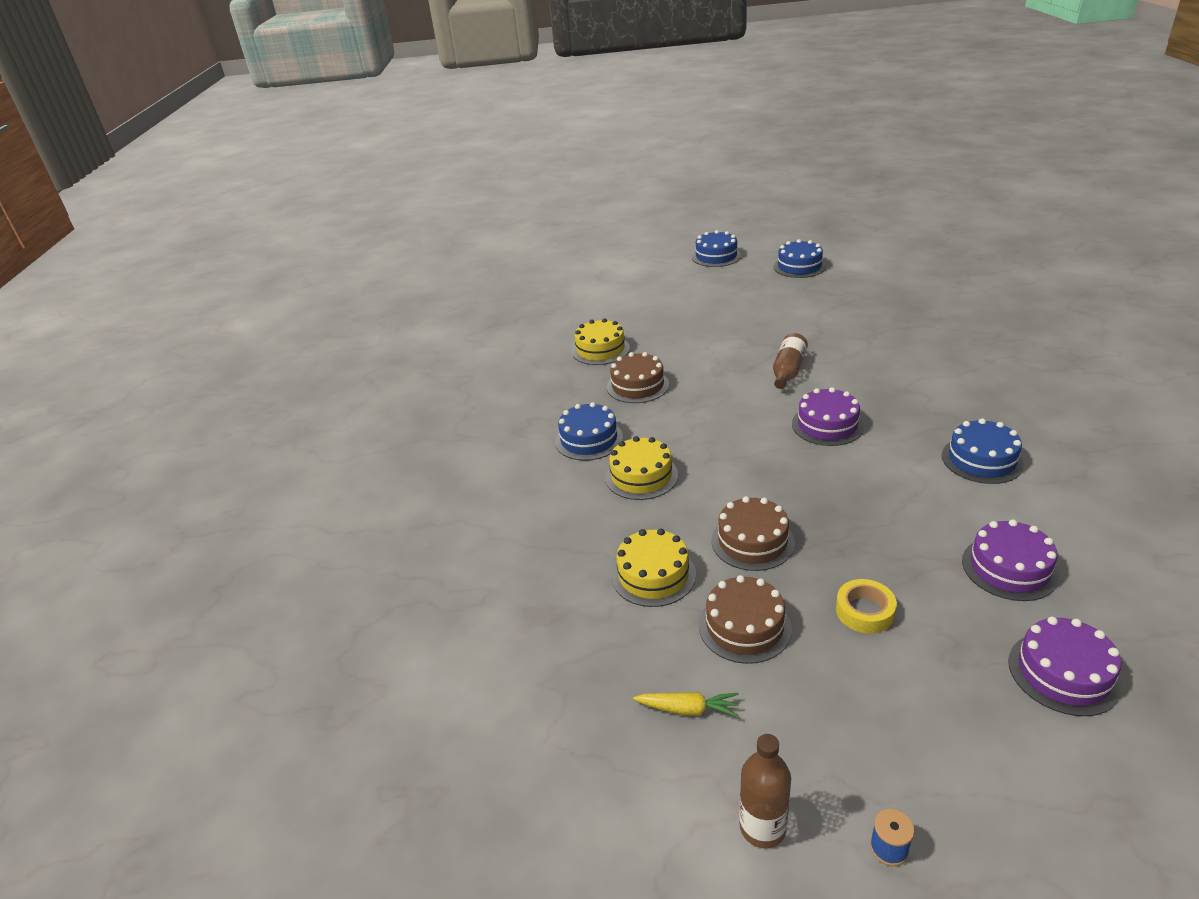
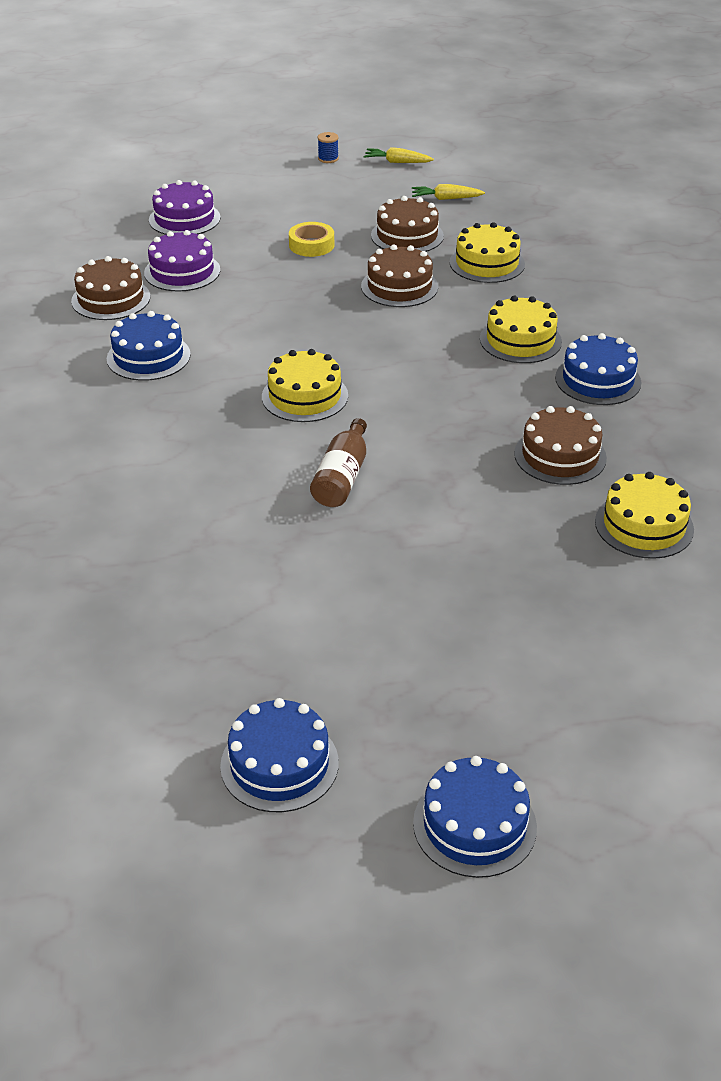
camera: 170 degrees right, 5 degrees up
(762, 827) = (397, 162): brown bottle -> yellow carrot
(827, 425) = (305, 396): purple cake -> yellow cake
(1067, 528) = (111, 299): none -> brown cake

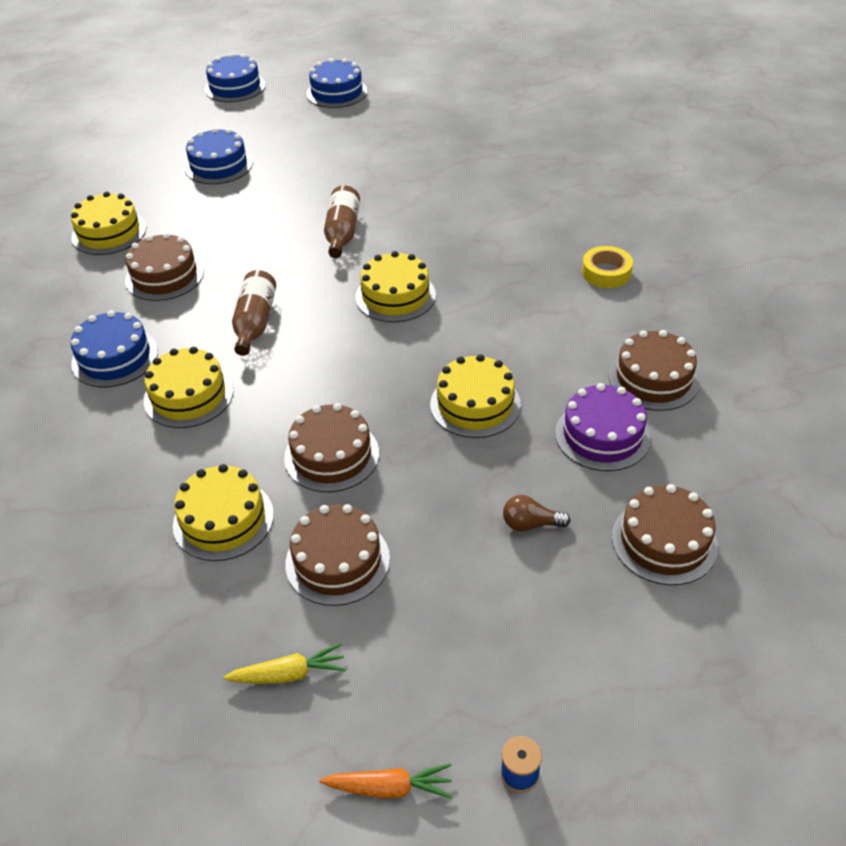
camera: 170 degrees right, 5 degrees up
(148, 356) = (562, 313): blue cake -> blue cake (219, 165)
(184, 219) = (664, 541): purple cake -> brown cake
(267, 236) = (530, 524): none -> brown light bulb
(270, 302) = (475, 404): none -> yellow cake
(311, 245) = (464, 515): yellow tape -> yellow tape (606, 272)
(397, 162) = (389, 788): yellow carrot -> orange carrot
(456, 391) = (255, 323): none -> brown bottle

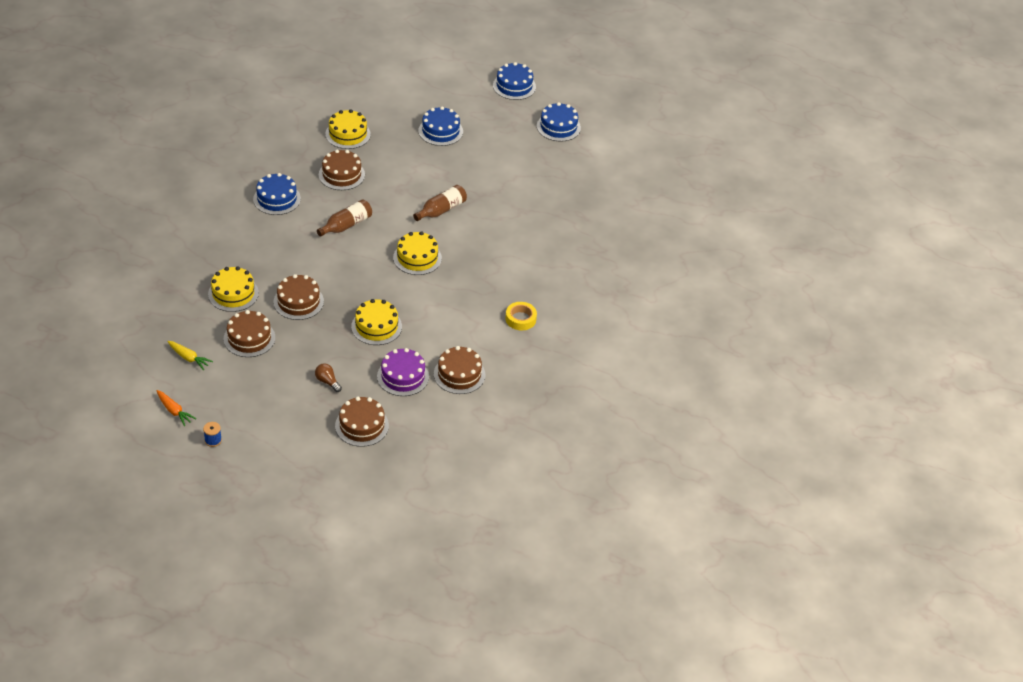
camera: 40 degrees right, 0 degrees up
(188, 395) = (282, 237): yellow cake -> none

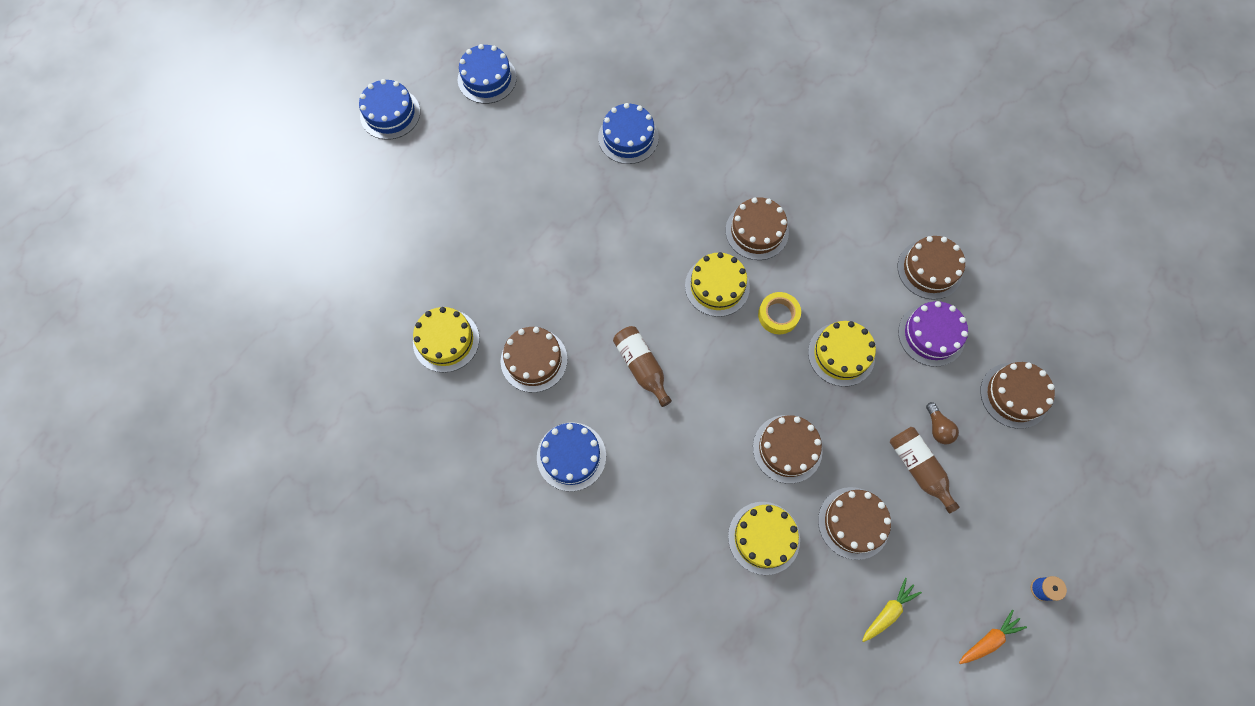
camera: 75 degrees left, 25 degrees up
(327, 381) = (938, 428): brown light bulb -> brown light bulb turned 75 degrees counterclockwise
(440, 131) = (465, 218): blue cake -> blue cake (628, 137)
(441, 210) = (628, 243): brown bottle -> brown bottle (918, 468)
(468, 275) = (757, 231): none -> brown cake
(520, 319) = (838, 186): yellow tape -> yellow tape (778, 315)

